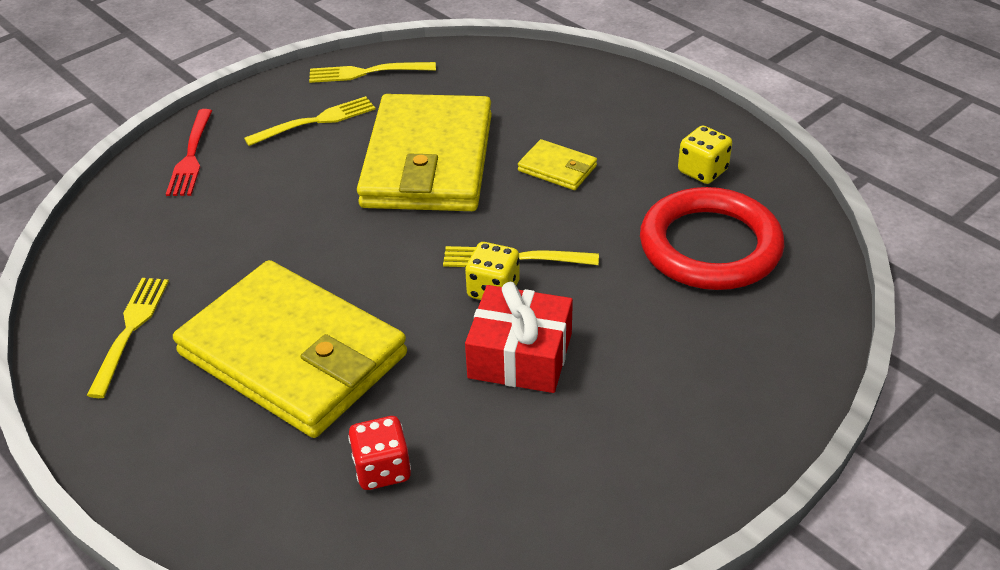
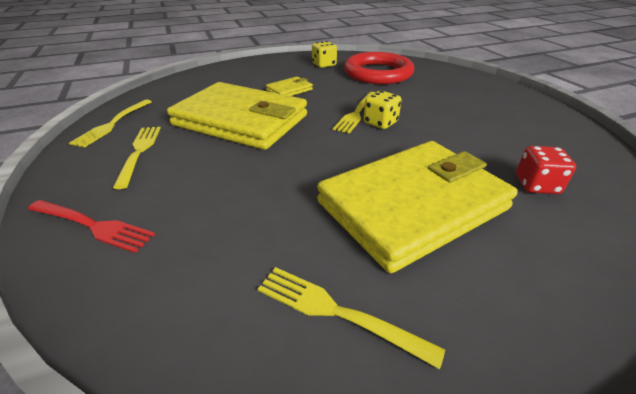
camera: 70 degrees left, 5 degrees down
(520, 355) = (439, 125): red gift -> none

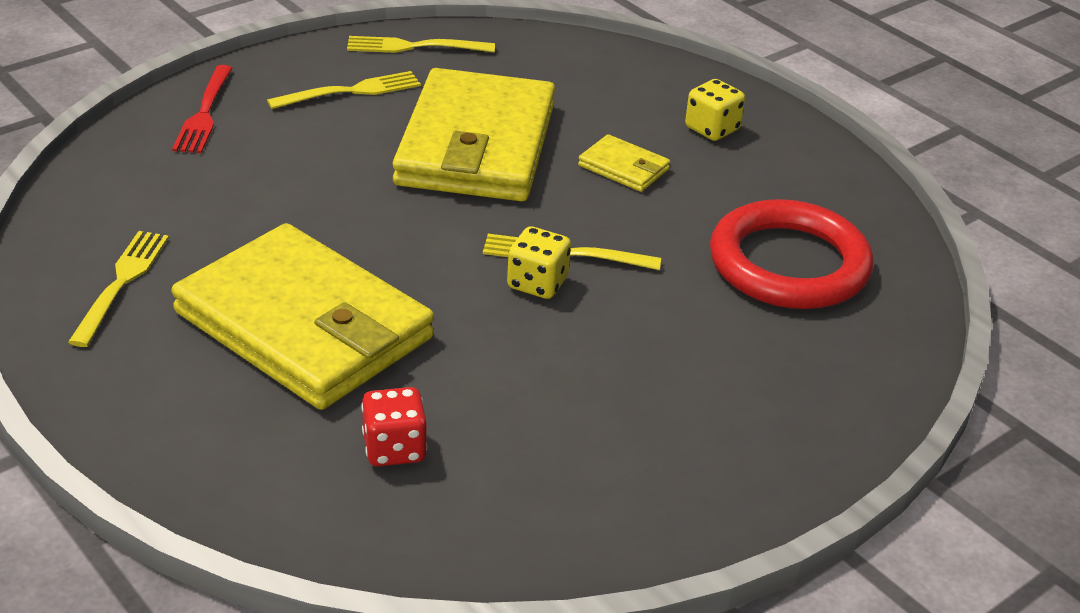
camera: 70 degrees right, 0 degrees up
(324, 65) = (790, 187): yellow dice -> yellow dice (712, 129)

